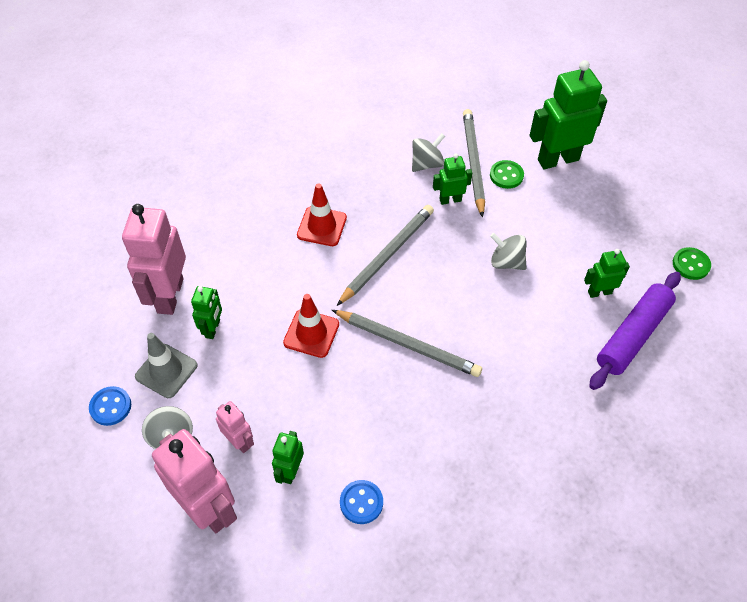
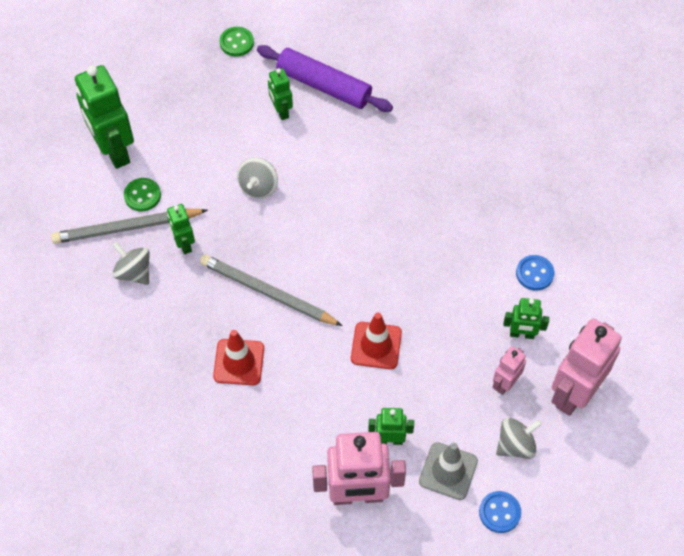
camera: 100 degrees left, 5 degrees up
(407, 344) = (370, 260): grey pencil -> none

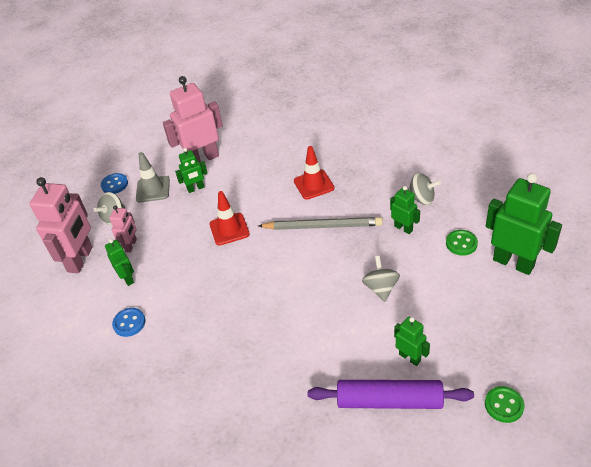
camera: 160 degrees right, 15 degrees down
(127, 228) = (451, 220): grey pencil -> none
(522, 334) = (127, 278): green robot -> green robot turned 75 degrees clockwise

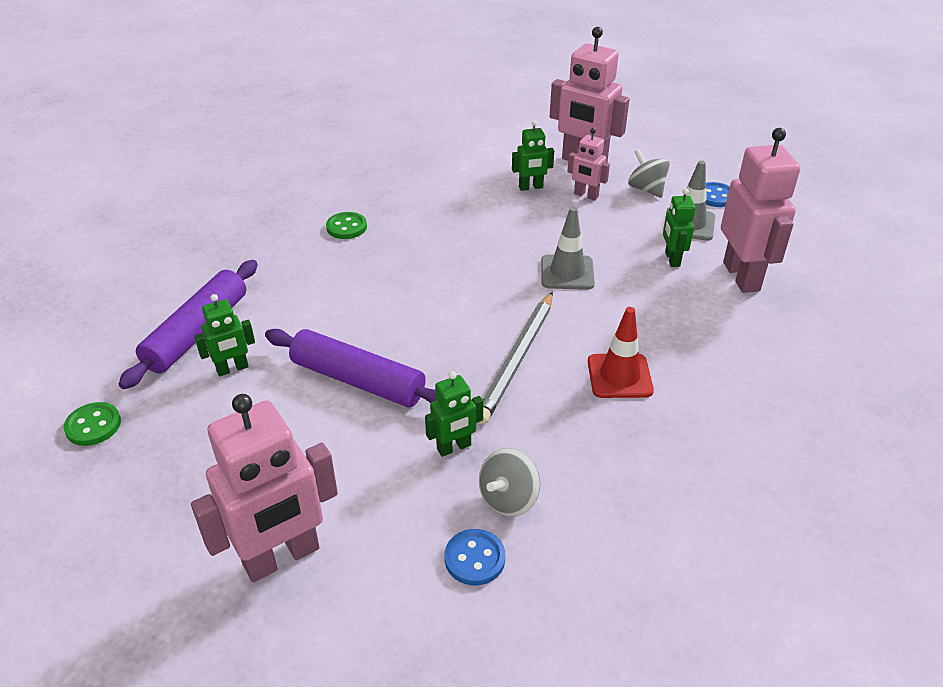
camera: 105 degrees right, 5 degrees down
(129, 323) = (462, 181): blue button -> blue button (474, 558)
(229, 229) = (567, 272): red traffic cone -> grey traffic cone
(381, 288) = (358, 380): grey spinning top -> purple rolling pin
(461, 243) = (371, 506): green button -> green button (346, 227)
(513, 263) = (282, 557): green robot -> pink robot

